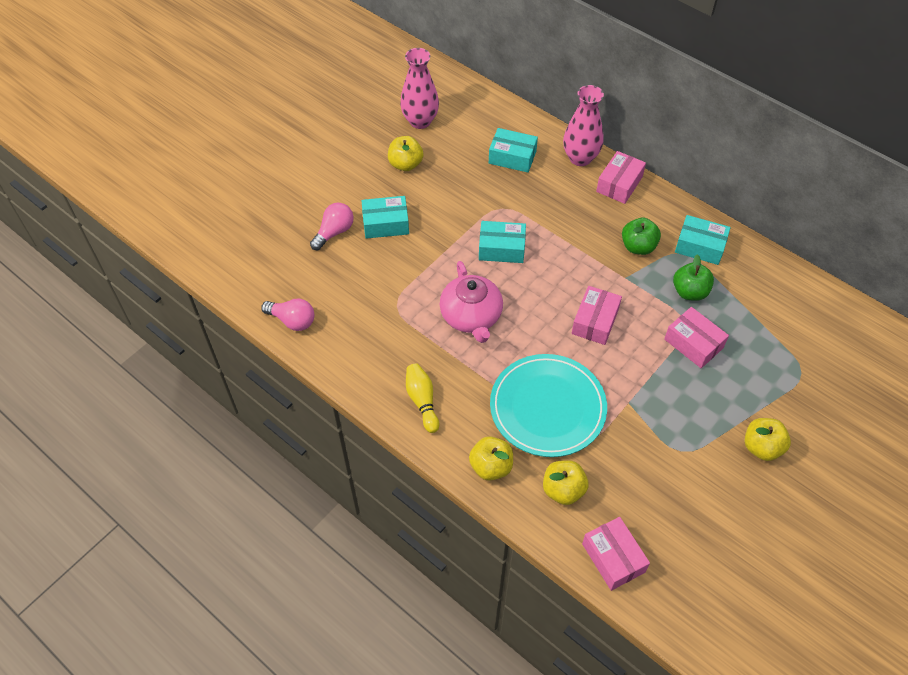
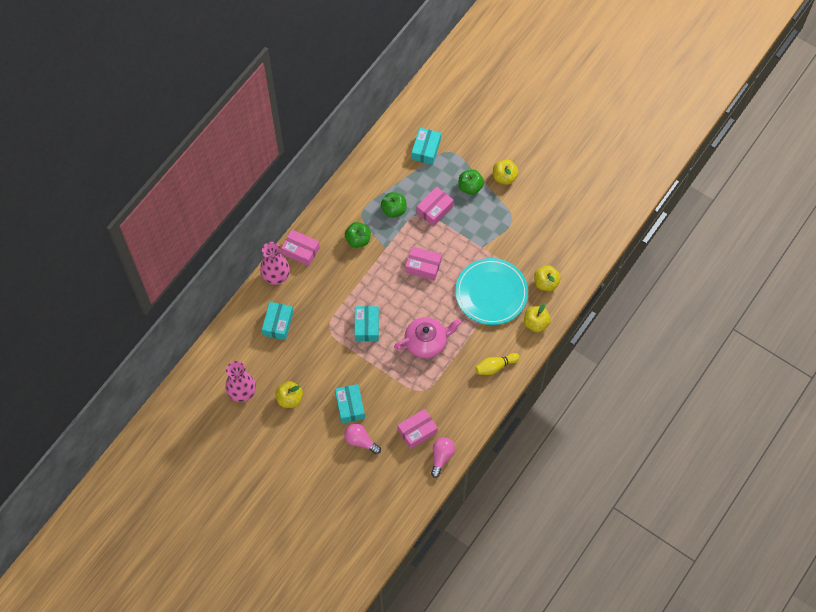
camera: 95 degrees left, 10 degrees up
(613, 558) = (584, 256): pink box -> pink box (417, 431)
(700, 246) = (355, 202): turquoise box -> turquoise box (426, 149)
(738, 395) = (470, 187): none -> green apple

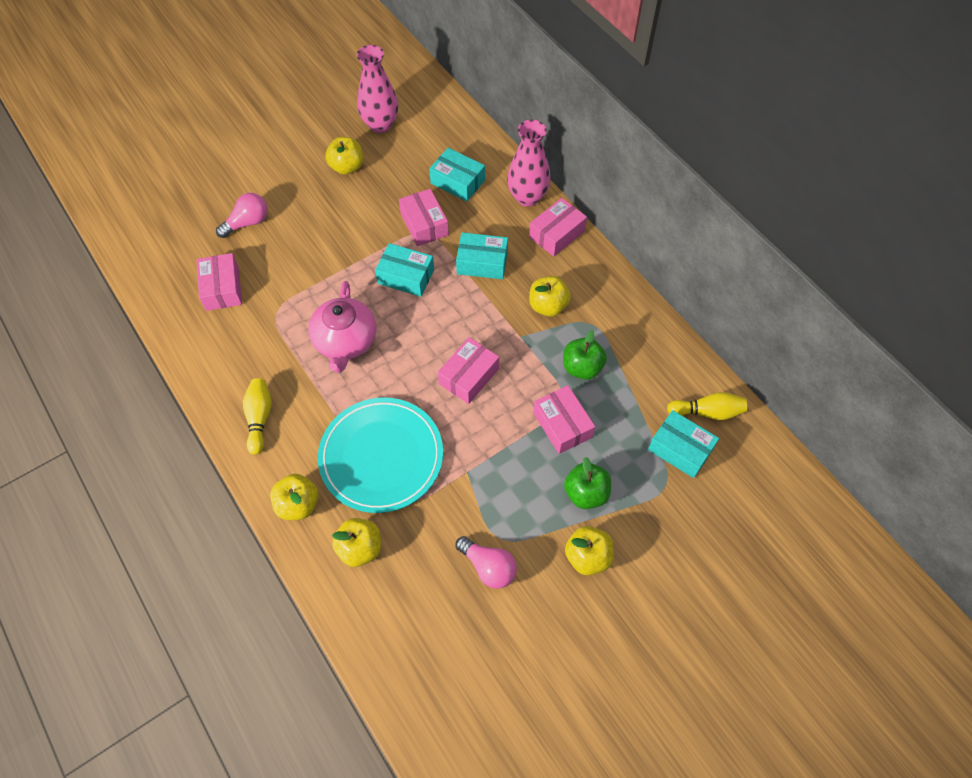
camera: 110 degrees right, 5 degrees down
(321, 331) = (424, 224): none -> pink box
(350, 406) = (301, 225): turquoise box -> turquoise box (482, 262)
(358, 240) = (548, 306): green apple -> yellow apple
(397, 141) = (707, 412): none -> yellow bowling pin
(441, 457) = (169, 305): pink light bulb -> pink light bulb (488, 567)

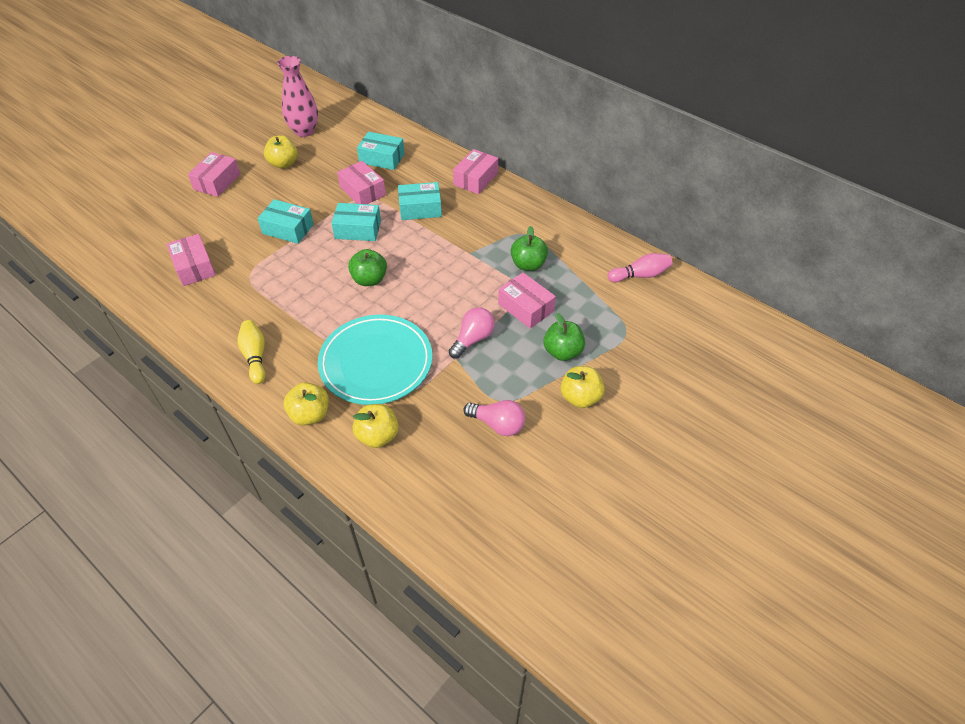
camera: 15 degrees left, 10 degrees down
(247, 223) = (205, 216): pink light bulb -> pink light bulb (473, 339)
(345, 341) = (318, 285): pink teapot -> none
(401, 347) = (369, 279): none -> green apple
(469, 376) = (434, 289): pink box -> pink box (217, 182)
(527, 197) = (443, 159): pink vase -> none
(548, 306) = (485, 228): yellow apple -> none
(680, 449) = (628, 305): turquoise box -> turquoise box (288, 229)
(707, 412) = (640, 275): yellow bowling pin -> pink bowling pin

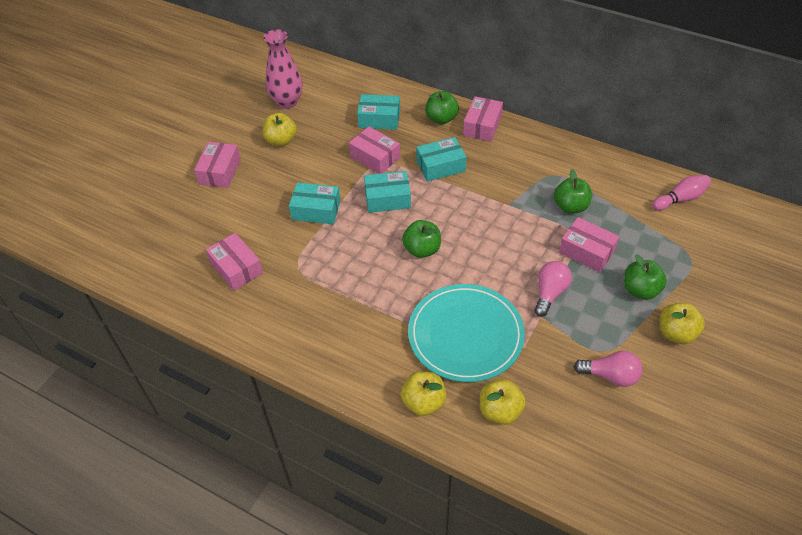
camera: 10 degrees left, 0 degrees up
(255, 356) = (341, 352): yellow bowling pin -> none
(440, 167) = (441, 119): none -> green apple

